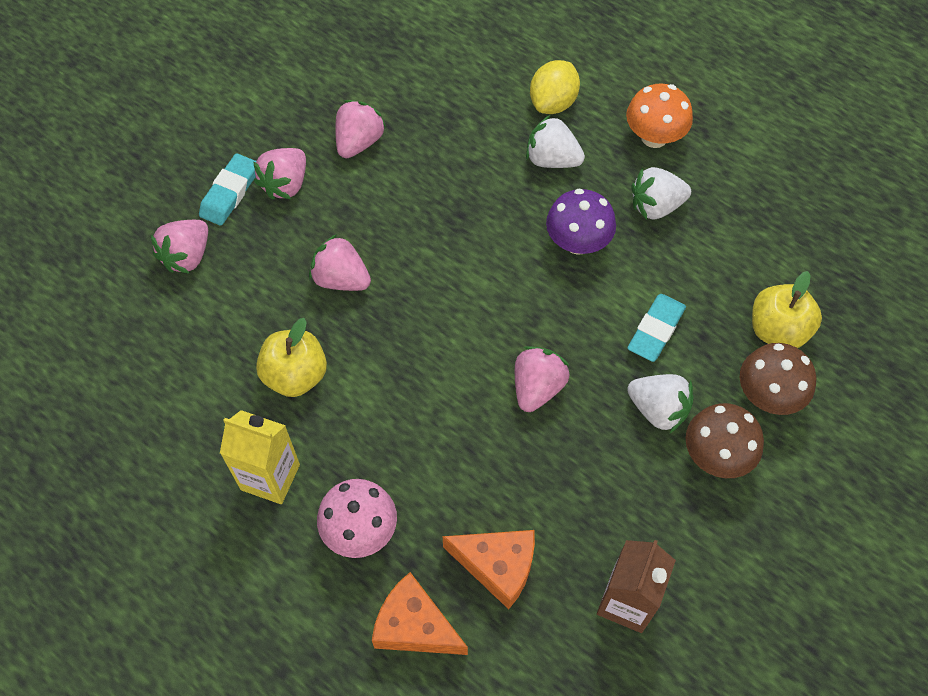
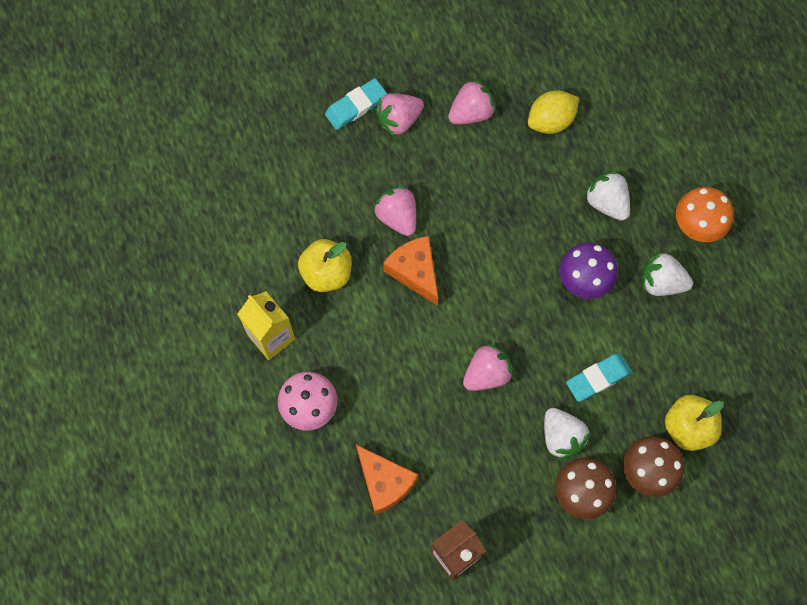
camera: 30 degrees right, 10 degrees up
(187, 256) = (300, 142): pink strawberry -> none
(414, 626) = (308, 490): orange cheese -> orange cheese (415, 272)
(553, 102) = (637, 155): yellow lemon -> yellow lemon (550, 121)

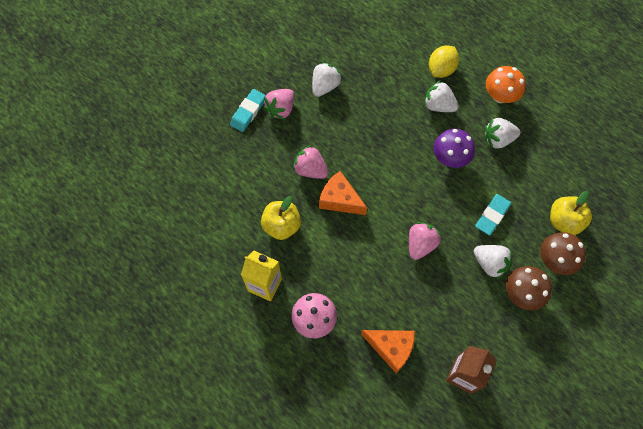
camera: 25 degrees left, 5 degrees down
(471, 113) = (325, 86): pink strawberry -> white strawberry
(550, 121) = (377, 71): yellow lemon -> yellow lemon (441, 69)

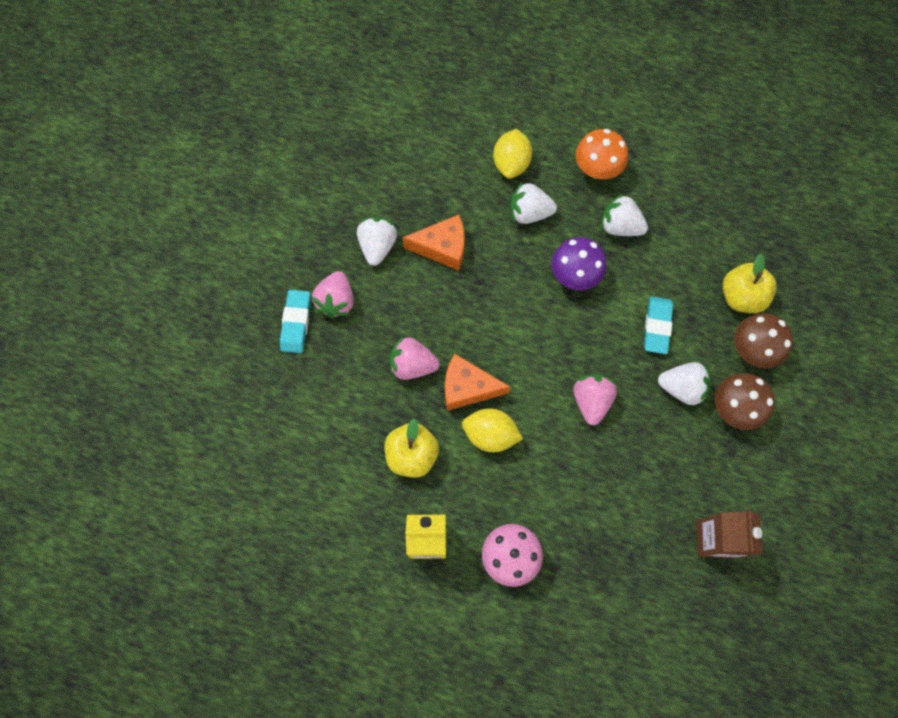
camera: 25 degrees left, 5 degrees up
(340, 236) = (490, 434): none -> yellow lemon
(391, 348) = (616, 546): orange cheese -> orange cheese (442, 248)
(498, 139) = (620, 226): white strawberry -> white strawberry turned 60 degrees clockwise

